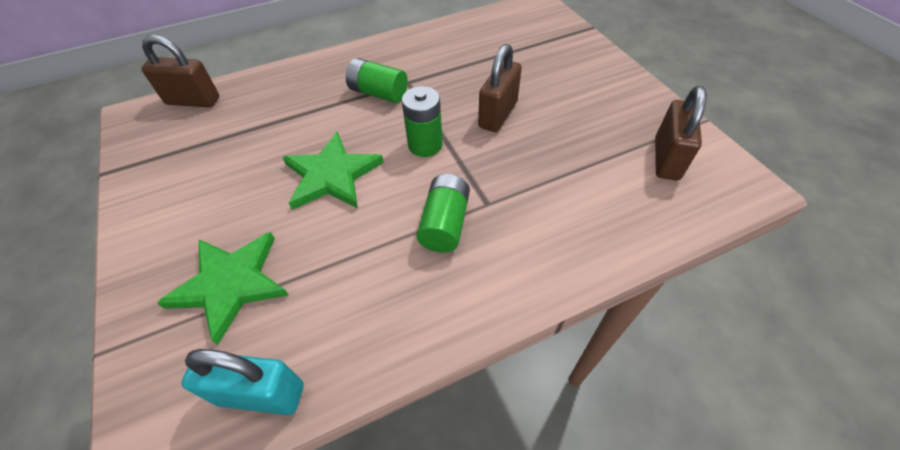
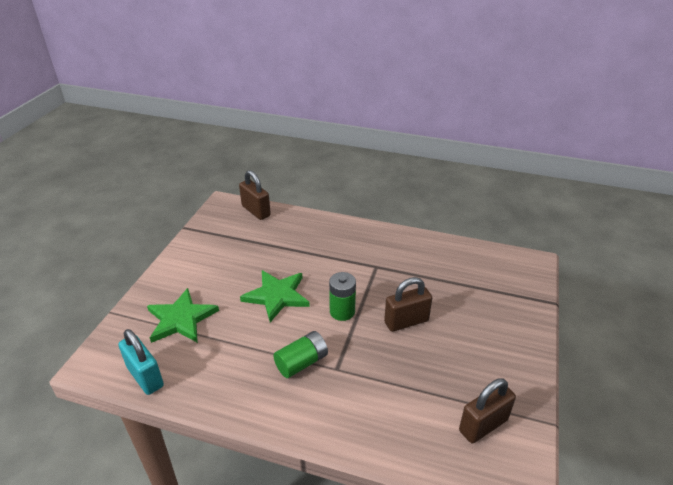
camera: 40 degrees right, 15 degrees down
(378, 93) = (352, 263): green battery -> none

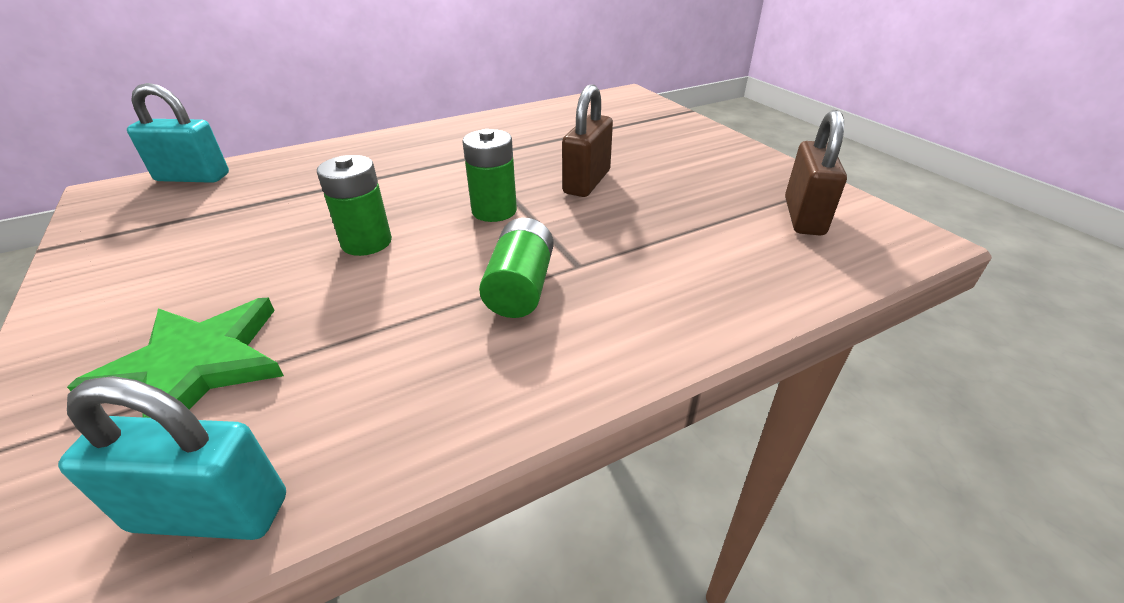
camera: 45 degrees left, 0 degrees up
(256, 211) = (193, 177): brown padlock -> turquoise padlock
(277, 296) = (366, 242): green star -> green battery

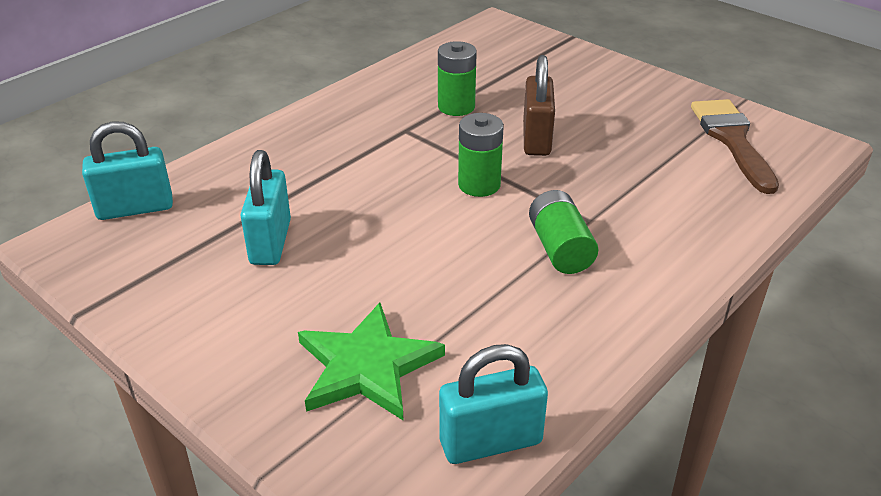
camera: 20 degrees left, 0 degrees up
(258, 223) = (270, 242): none -> turquoise padlock
(366, 242) = (395, 238): green battery -> green battery (456, 107)
(803, 216) = (732, 140): brown padlock -> brown brush

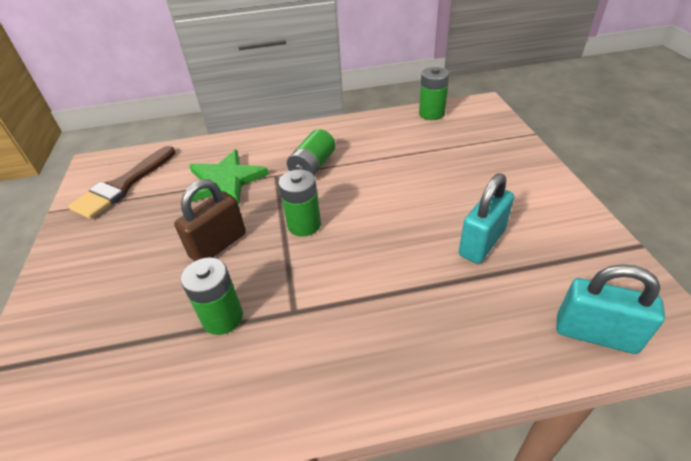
camera: 140 degrees left, 5 degrees up
(367, 366) = (463, 152): green star -> green star (225, 181)
(490, 442) = (431, 114): turquoise padlock -> green battery

